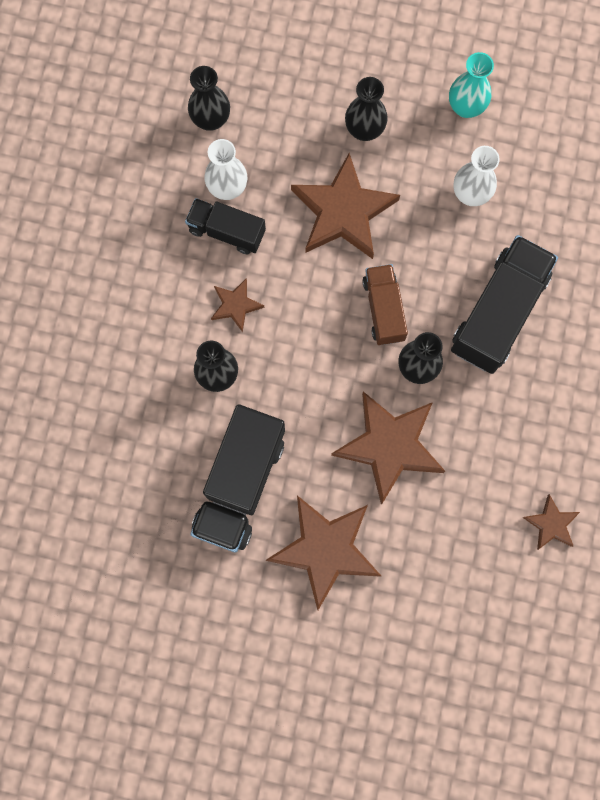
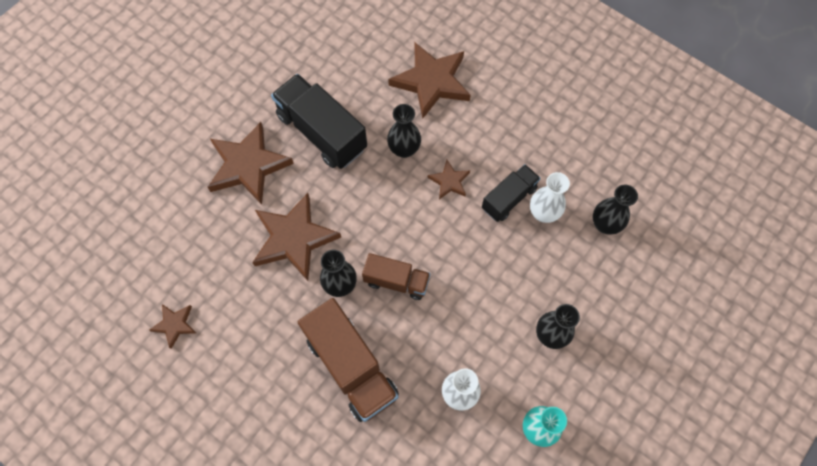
camera: 115 degrees right, 10 degrees down
(343, 211) = (488, 287): brown star -> brown star (431, 82)
(498, 313) = (351, 367): black truck -> brown truck

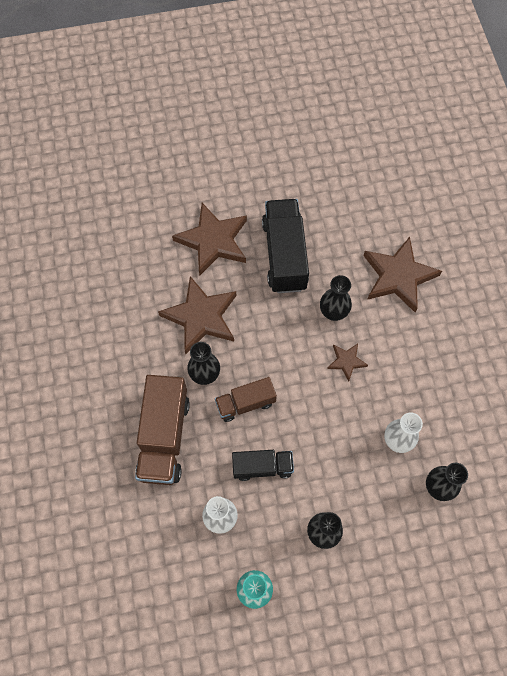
camera: 40 degrees right, 0 degrees up
(174, 325) = (76, 314): brown star -> none
(396, 281) = (245, 403): brown truck -> brown truck turned 105 degrees clockwise
(509, 198) = (380, 409): black truck -> black truck (262, 467)

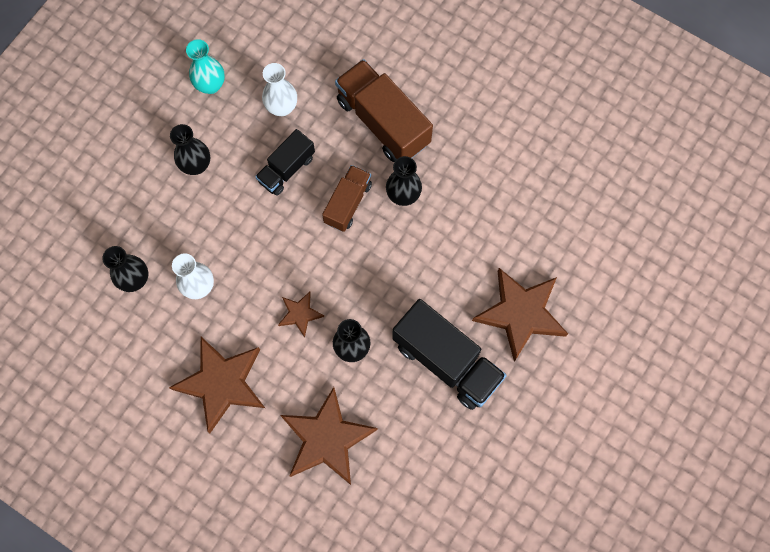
camera: 135 degrees right, 5 degrees up
(201, 317) = (457, 237): brown star -> brown star (222, 383)

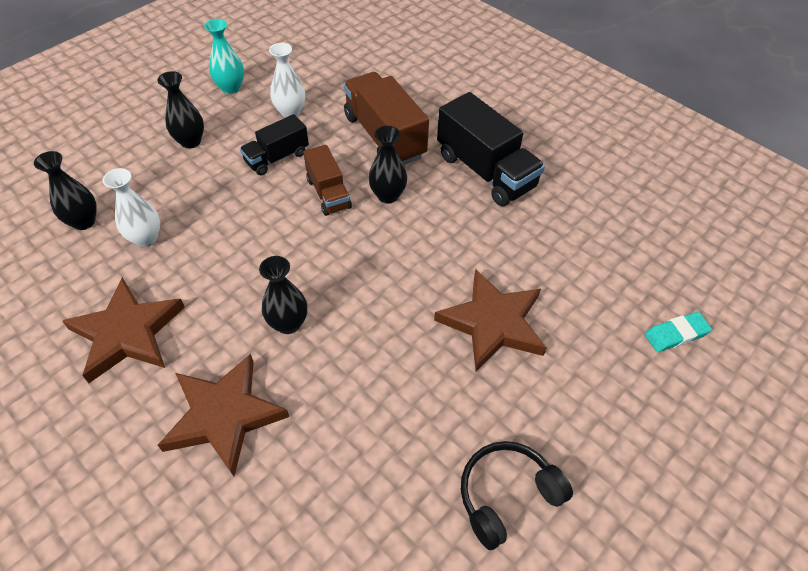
camera: 10 degrees right, 20 degrees down
(300, 314) = (242, 281): brown star -> none
(348, 203) = (328, 193): brown truck -> brown truck turned 120 degrees clockwise
(446, 361) = (394, 356): black truck -> black truck (485, 171)
(553, 458) = (507, 495): none -> black headphones
(670, 295) = (676, 334): none -> turquoise eraser

